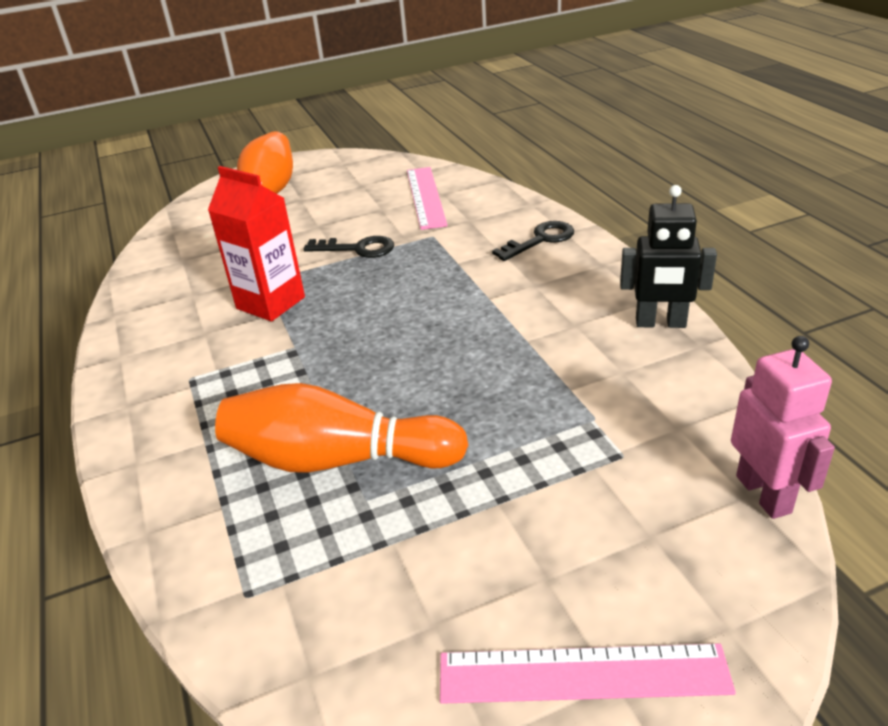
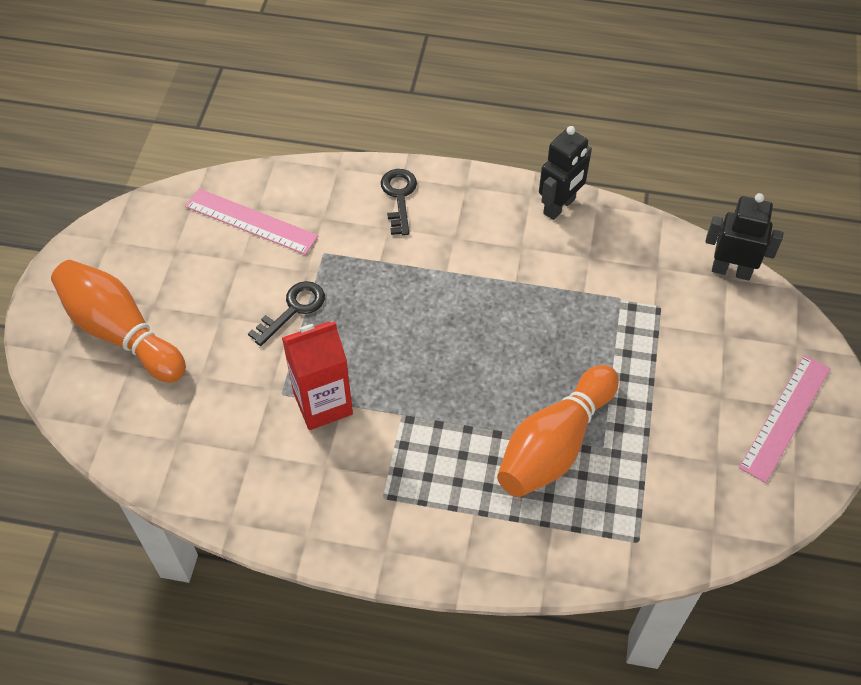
camera: 60 degrees left, 20 degrees up
(764, 494) = (731, 270): pink robot -> black robot

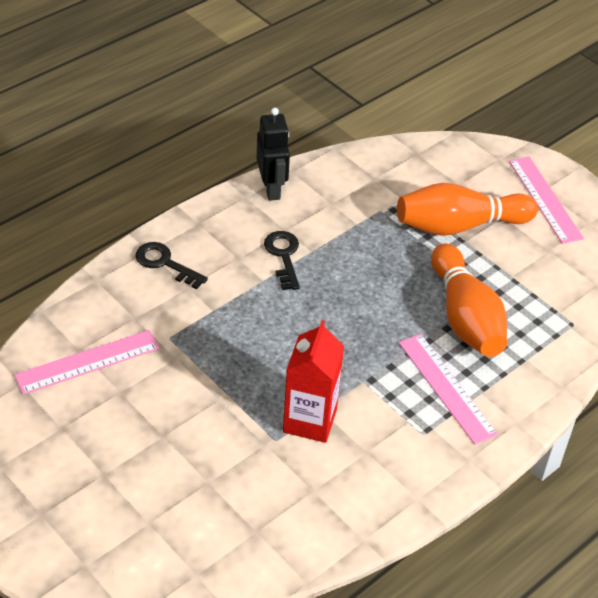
camera: 55 degrees left, 10 degrees down
(120, 332) = (107, 511): orange bowling pin -> orange bowling pin (459, 226)
(293, 309) = (204, 387): black key -> black key (283, 256)
(453, 482) = (446, 387): none -> pink ruler
(731, 270) = (413, 148): black robot -> none

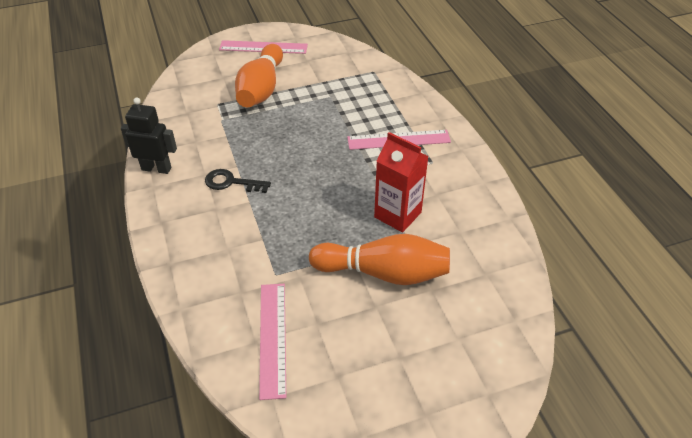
camera: 65 degrees left, 0 degrees up
(165, 263) = (192, 255): black key -> none
(465, 317) = (343, 112): orange bowling pin -> orange bowling pin (384, 273)

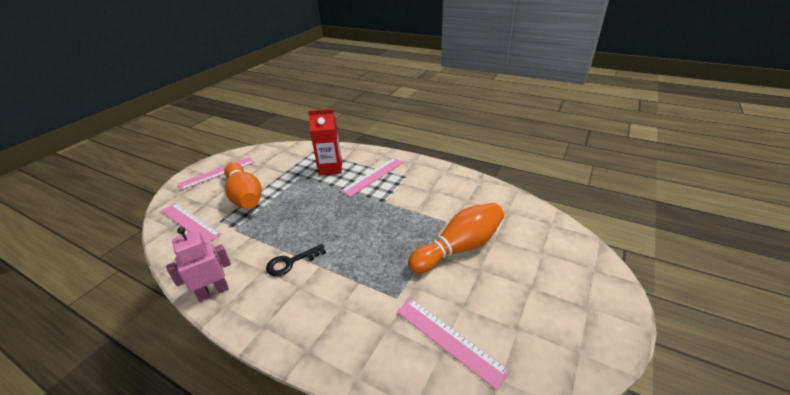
camera: 40 degrees left, 10 degrees down
(156, 168) = (213, 292): black robot -> pink robot
(196, 90) = (190, 222): none -> pink ruler
(397, 215) = (424, 213): red carton -> red carton (330, 168)

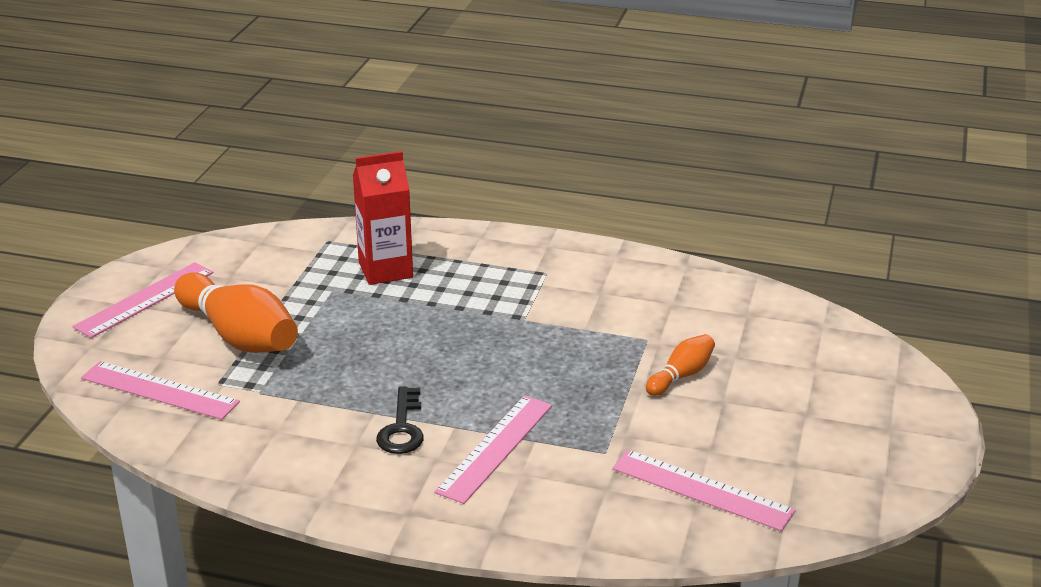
camera: 15 degrees left, 5 degrees down
(213, 292) = (290, 483): pink robot -> none
(291, 262) = (402, 428): black key -> black key turned 45 degrees counterclockwise
(373, 176) = (480, 277): pink ruler -> pink ruler (495, 448)
(459, 248) = (681, 375): orange bowling pin -> orange bowling pin, size x0.50

